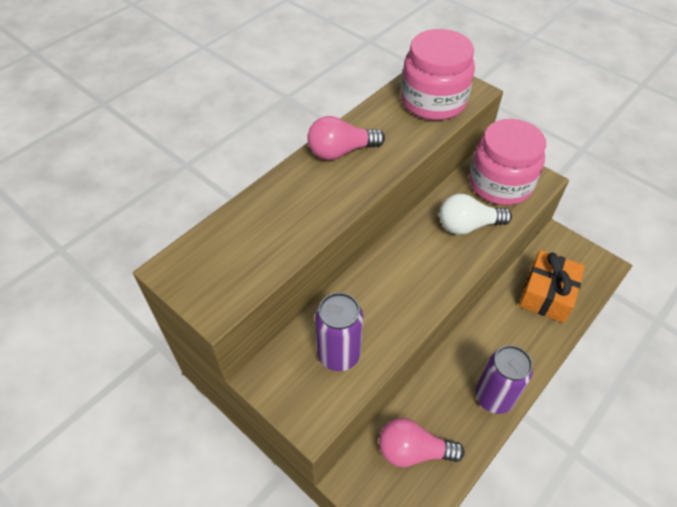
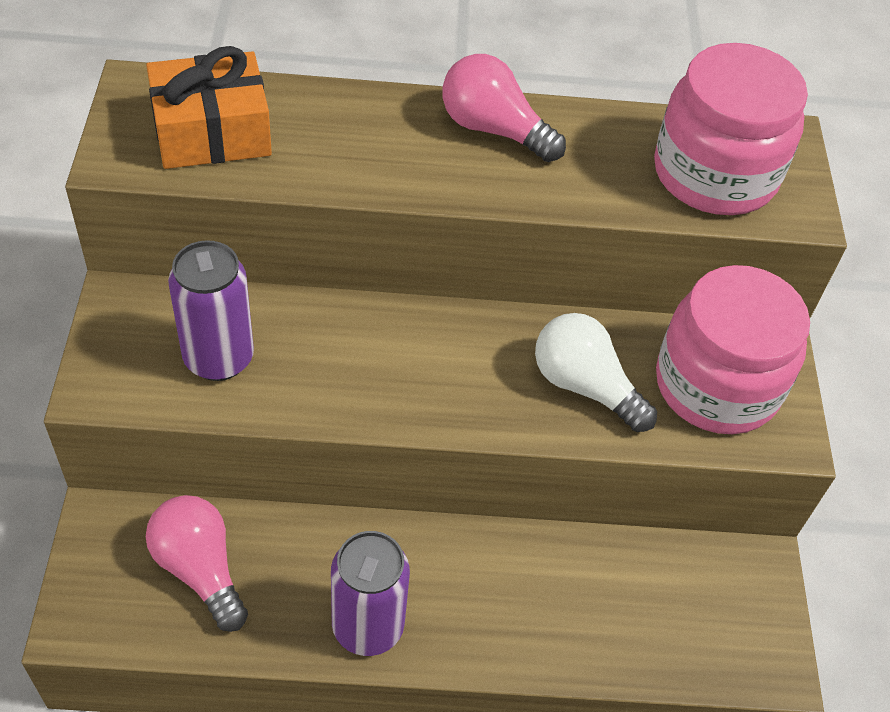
camera: 45 degrees right, 0 degrees up
(547, 294) = (627, 606): orange gift -> orange gift (212, 132)

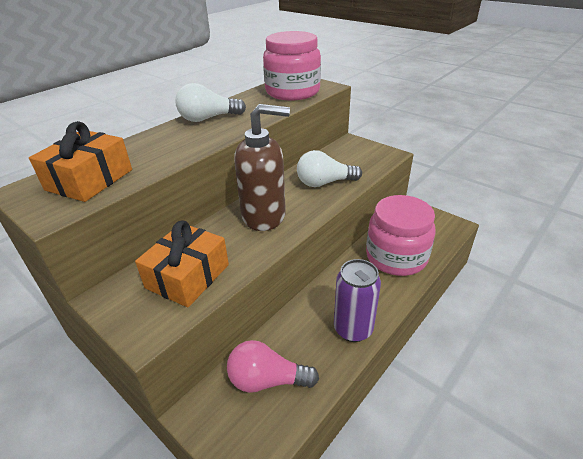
camera: 45 degrees left, 15 degrees down
(219, 358) = (187, 276): purple can -> orange gift
(418, 359) = (264, 216): none -> brown soap dispenser
(493, 129) = (208, 118): pink light bulb -> white light bulb
(716, 385) = (354, 157): pink jar -> pink jar (396, 257)

